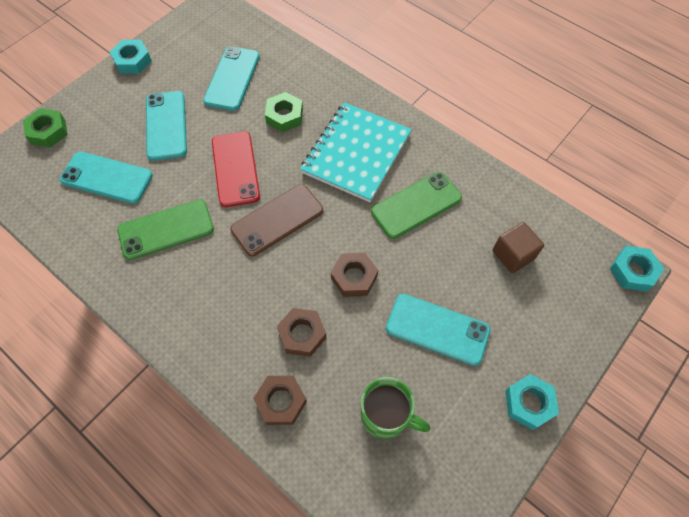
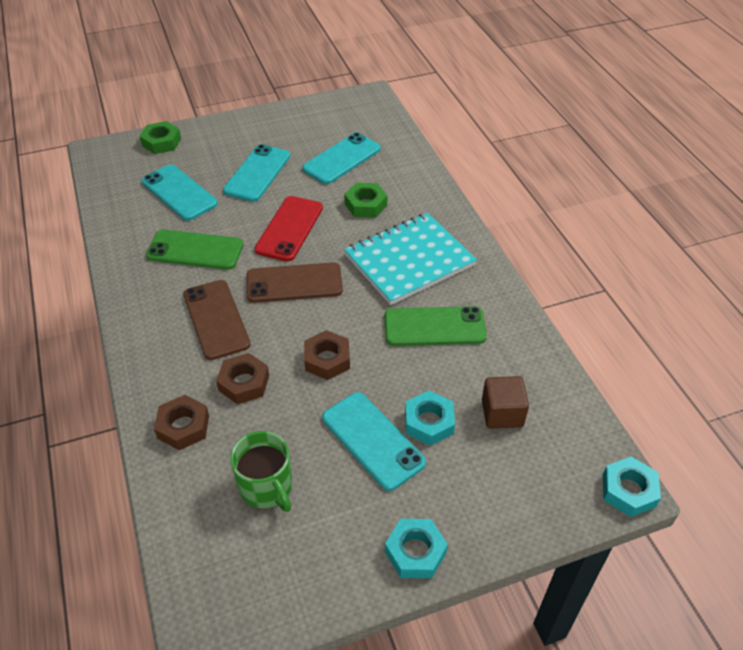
camera: 30 degrees right, 15 degrees down
(132, 61) = (268, 116): turquoise nut -> turquoise nut (429, 422)
(235, 288) = (216, 319): none -> brown phone

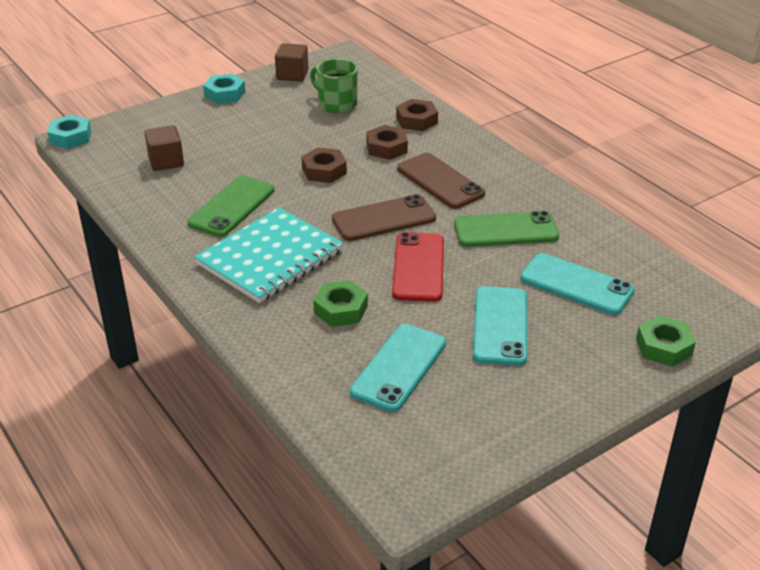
camera: 165 degrees right, 10 degrees down
(303, 585) = (292, 75): none -> brown cube
(373, 440) = (268, 134): turquoise phone -> none
(429, 422) = (226, 148): turquoise nut -> none
(434, 327) = (232, 207): green phone -> green phone turned 45 degrees counterclockwise

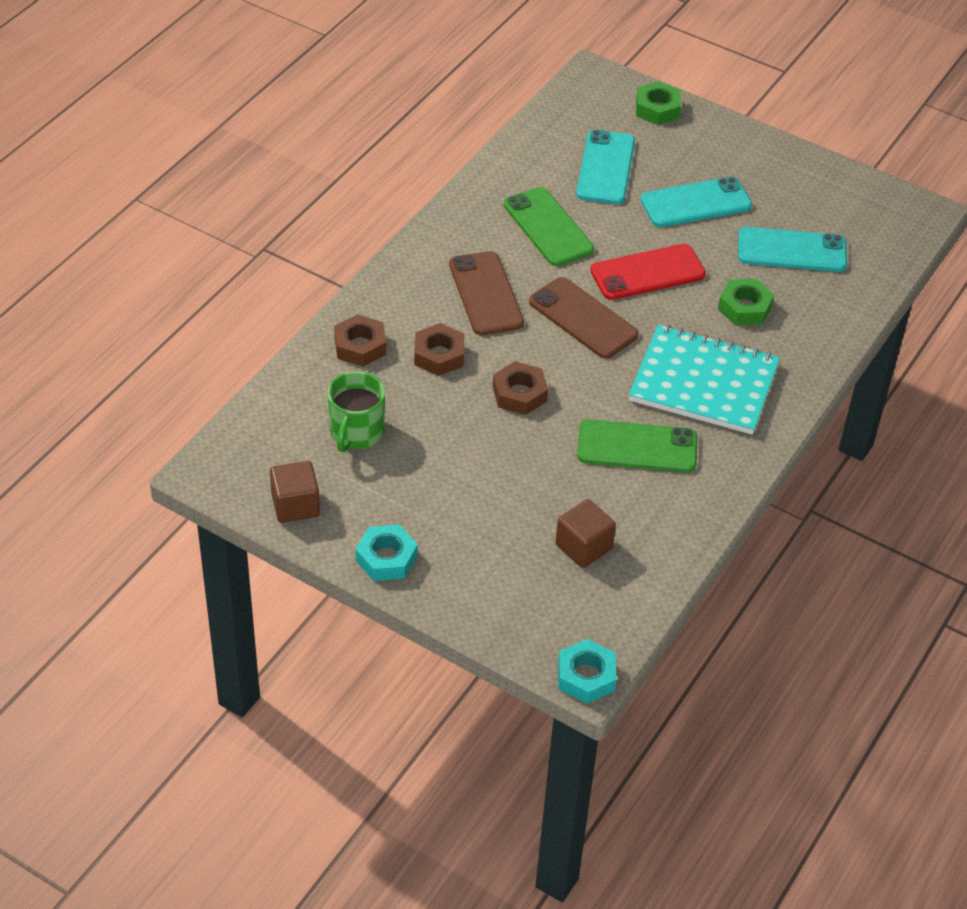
camera: 115 degrees left, 10 degrees up
(440, 181) = (485, 294): brown phone -> brown phone turned 45 degrees counterclockwise

